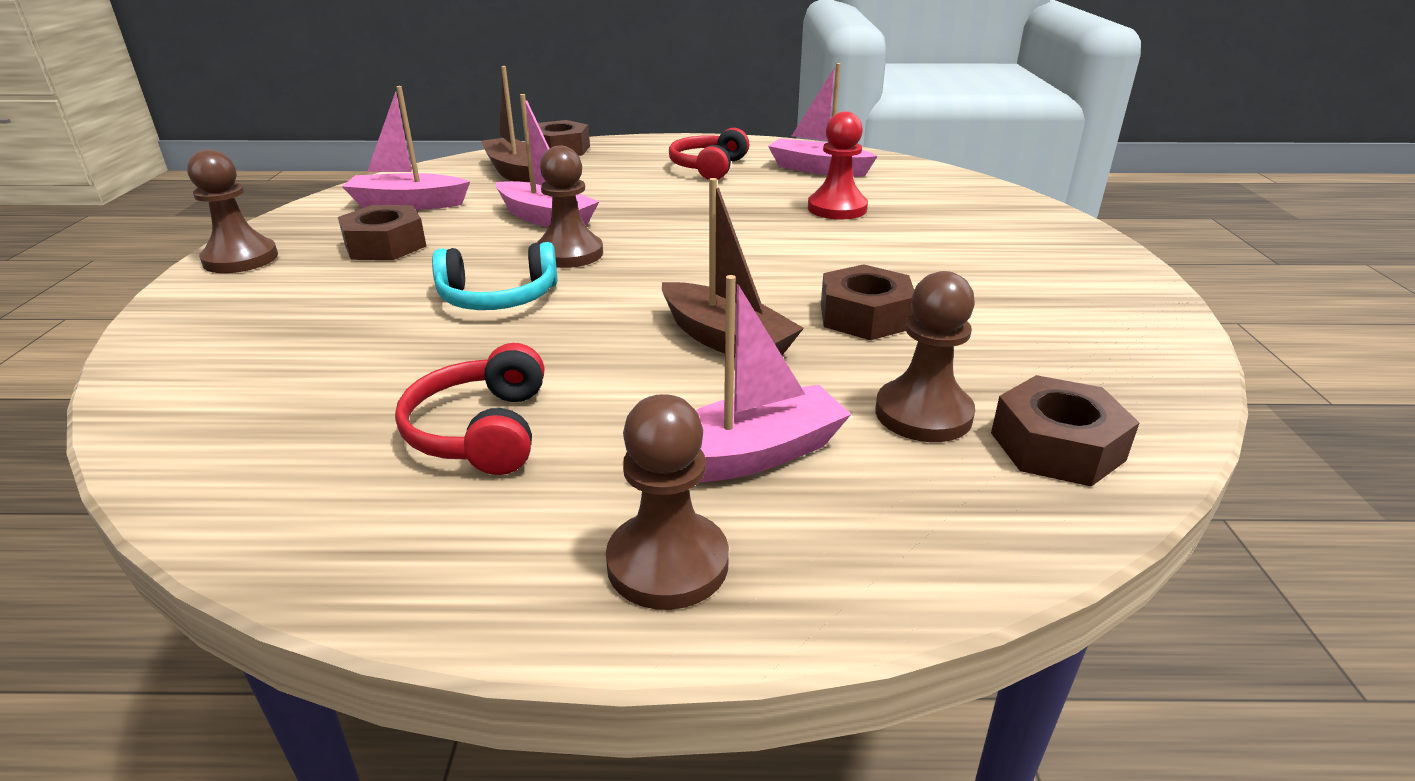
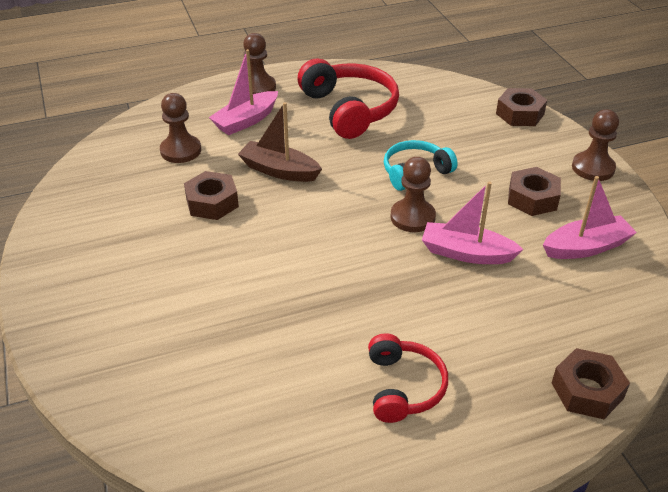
camera: 160 degrees right, 10 degrees up
(481, 431) = (349, 109): red headphones -> red headphones, size x1.64
(513, 172) = (574, 323): brown boat -> none
(818, 169) = (290, 415): pink boat -> none
(837, 208) = (252, 328): red pawn -> none
(1057, 446) = (128, 148): brown nut -> brown nut (520, 114)

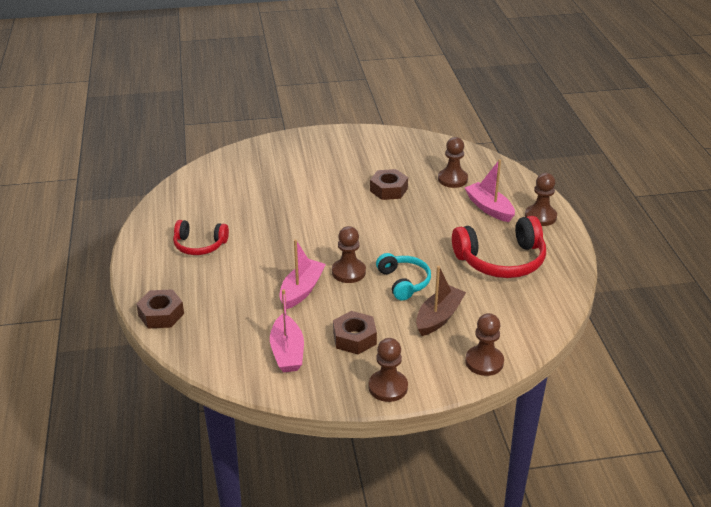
camera: 100 degrees right, 5 degrees down
(279, 170) = (419, 219): brown boat -> brown boat (439, 317)
(520, 114) = (484, 362): brown nut -> brown pawn

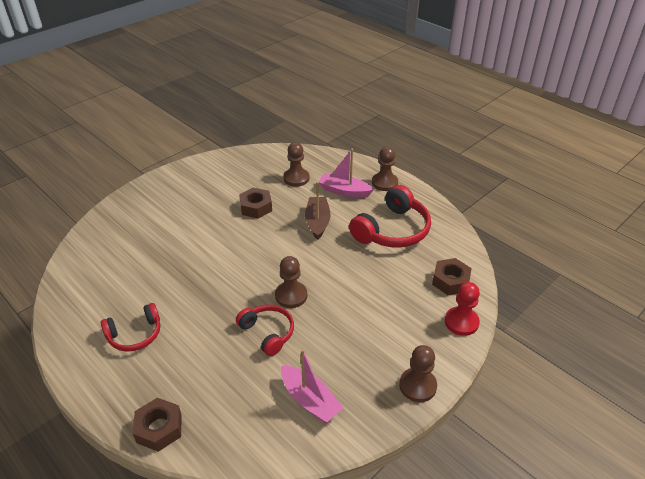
camera: 35 degrees left, 5 degrees up
(301, 290) = (268, 333): pink boat -> red headphones
(354, 338) = (351, 355): brown nut -> brown nut (450, 281)
(404, 282) = (341, 283): turquoise headphones -> none
(439, 317) = (395, 301): brown boat -> brown boat (317, 222)
(484, 362) = (461, 322): brown pawn -> red pawn

